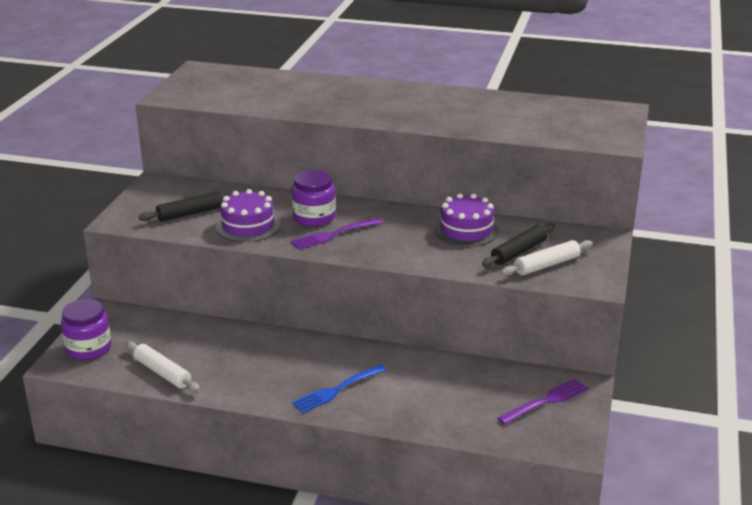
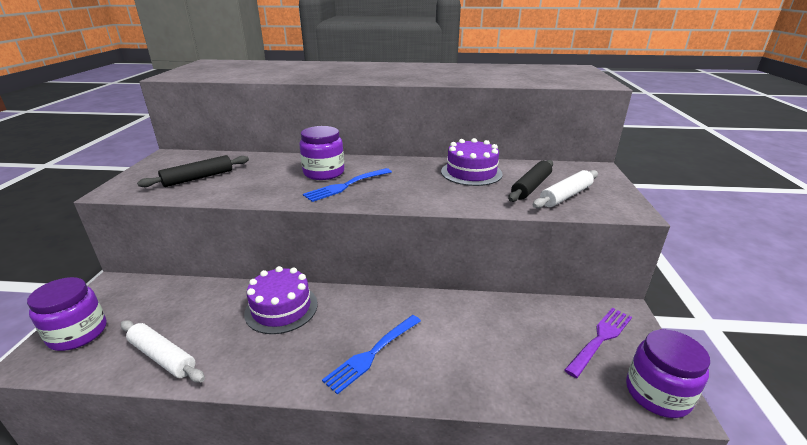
camera: 10 degrees left, 0 degrees up
(248, 226) = (257, 184): purple cake -> purple cake (281, 308)
(334, 234) = (347, 185): purple fork -> blue fork
(567, 442) = (657, 394): none -> purple jar

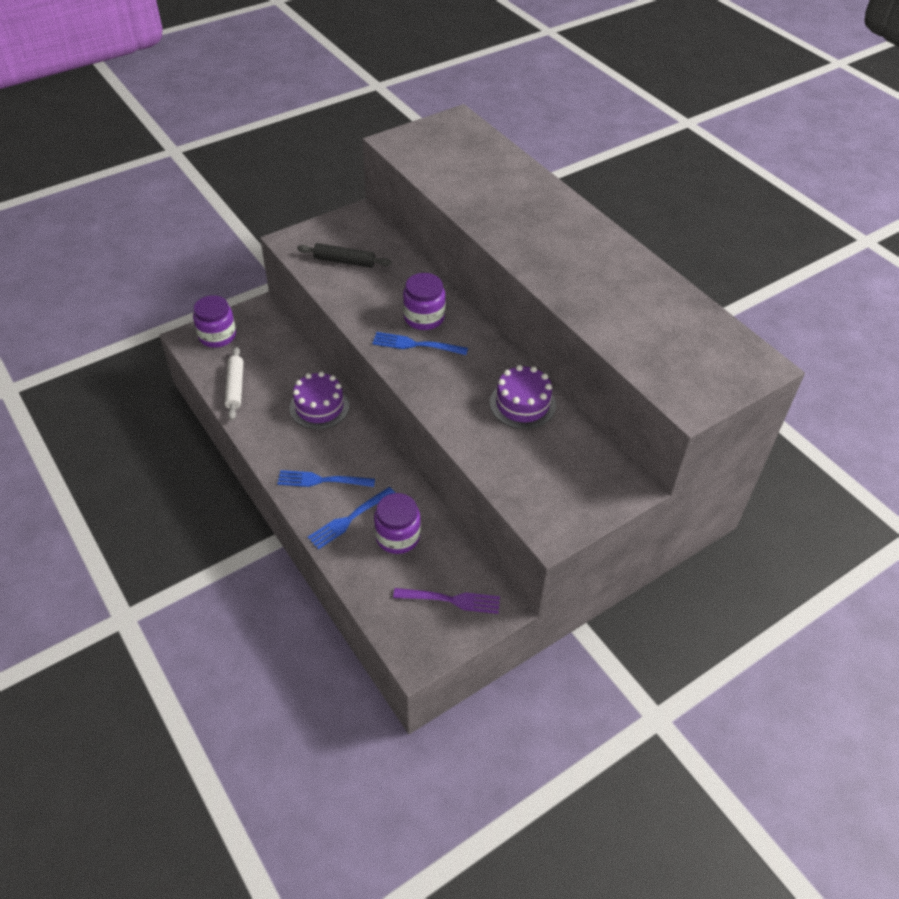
camera: 50 degrees right, 20 degrees up
(443, 358) = (350, 518): none -> blue fork
(531, 187) = (533, 455): black rolling pin -> none
(565, 196) = (537, 484): white rolling pin -> none
(657, 394) = (417, 648): purple jar -> purple jar (398, 536)

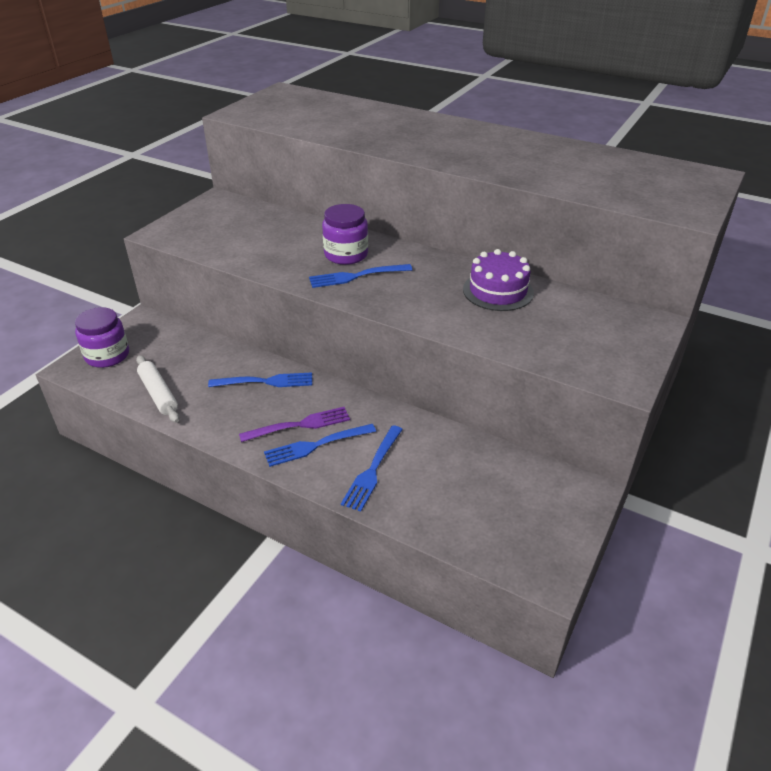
camera: 25 degrees left, 10 degrees down
(319, 407) = (265, 382): purple cake -> blue fork
(344, 261) = (230, 234): black rolling pin -> none
(398, 536) = (435, 467): purple jar -> none
(450, 600) = (534, 504): purple fork -> purple fork (299, 425)

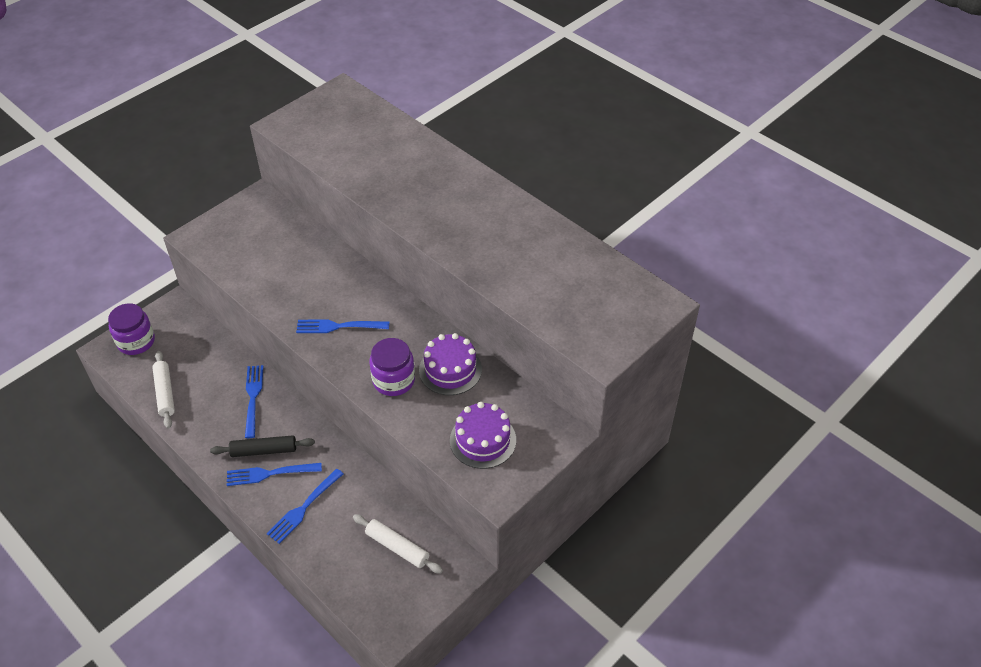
camera: 15 degrees right, 10 degrees up
(265, 382) = (253, 398): blue fork -> blue fork turned 105 degrees counterclockwise
(299, 425) = (264, 450): purple fork -> black rolling pin
(346, 254) = (341, 297): purple jar -> purple jar (393, 380)
(502, 486) = (397, 547): none -> white rolling pin
(574, 339) = (483, 440): none -> purple cake

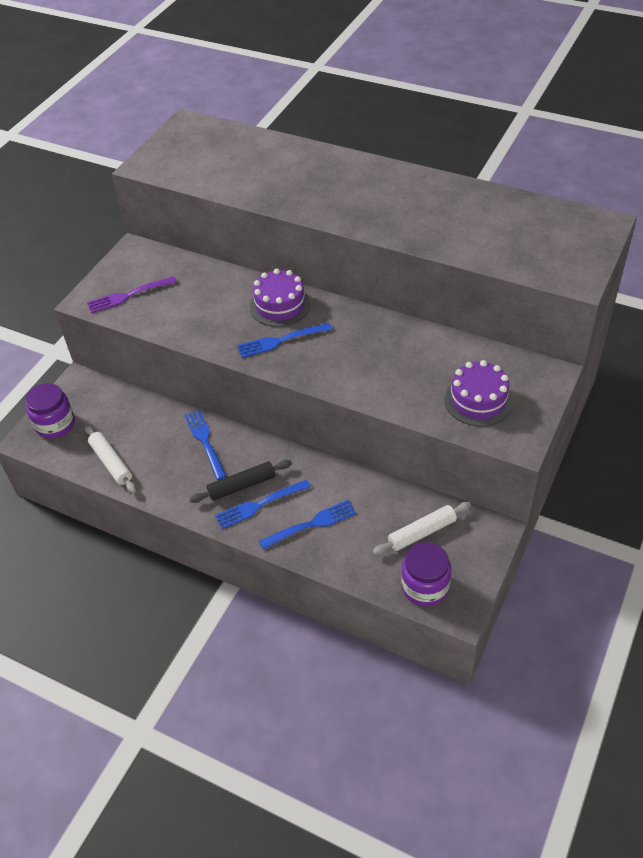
camera: 15 degrees left, 0 degrees up
(232, 242) = (129, 295): none -> purple fork
(304, 507) = (311, 525): blue fork -> blue fork turned 135 degrees counterclockwise
(393, 380) = (362, 372): purple jar -> purple jar (425, 586)
(397, 547) = (422, 532): white rolling pin -> white rolling pin turned 45 degrees counterclockwise
(450, 370) = (411, 348): purple cake -> purple cake (280, 305)

